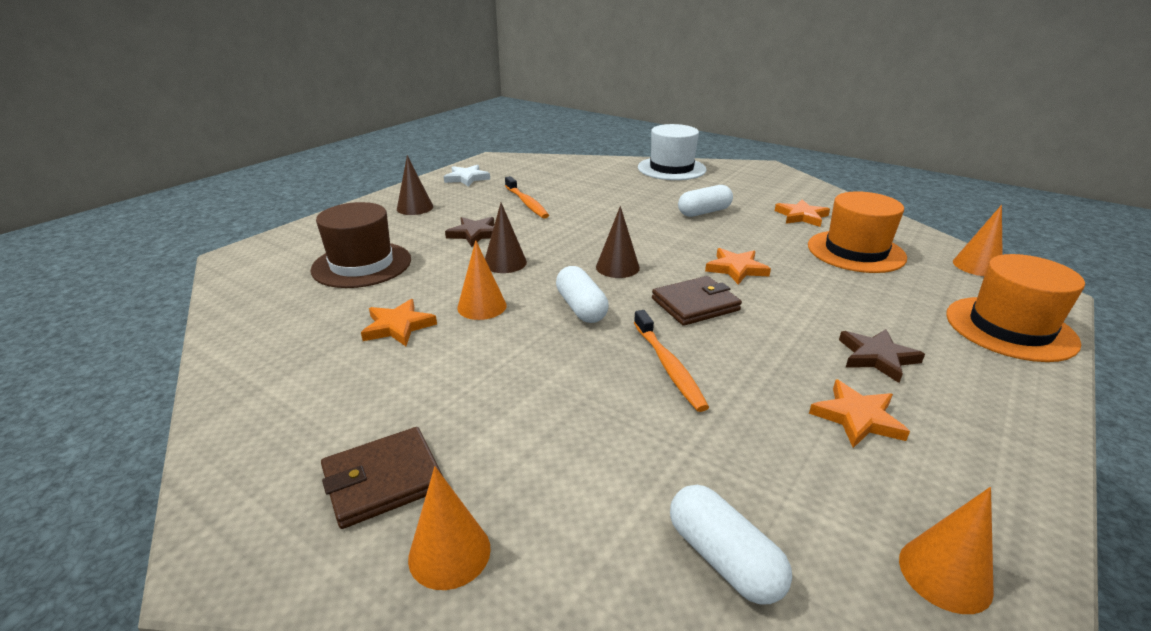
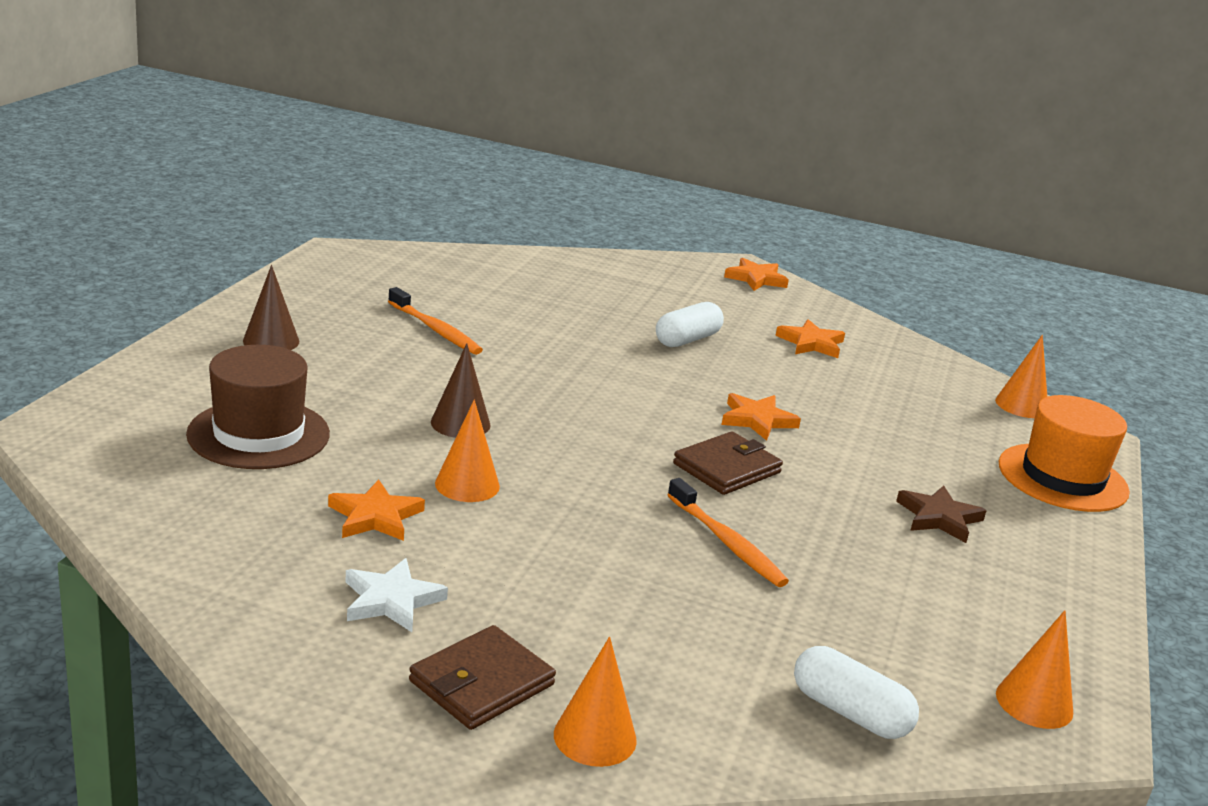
camera: 20 degrees left, 5 degrees down
(466, 178) = (317, 288): white star -> white star (391, 600)
(475, 234) = (391, 382): brown star -> none
(581, 308) = (593, 479): white capsule -> none
(617, 267) = (611, 424): brown cone -> none
(671, 168) = (614, 269): white hat -> none
(855, 251) = (887, 391): orange hat -> none
(857, 418) = (934, 580): orange star -> orange star (756, 279)

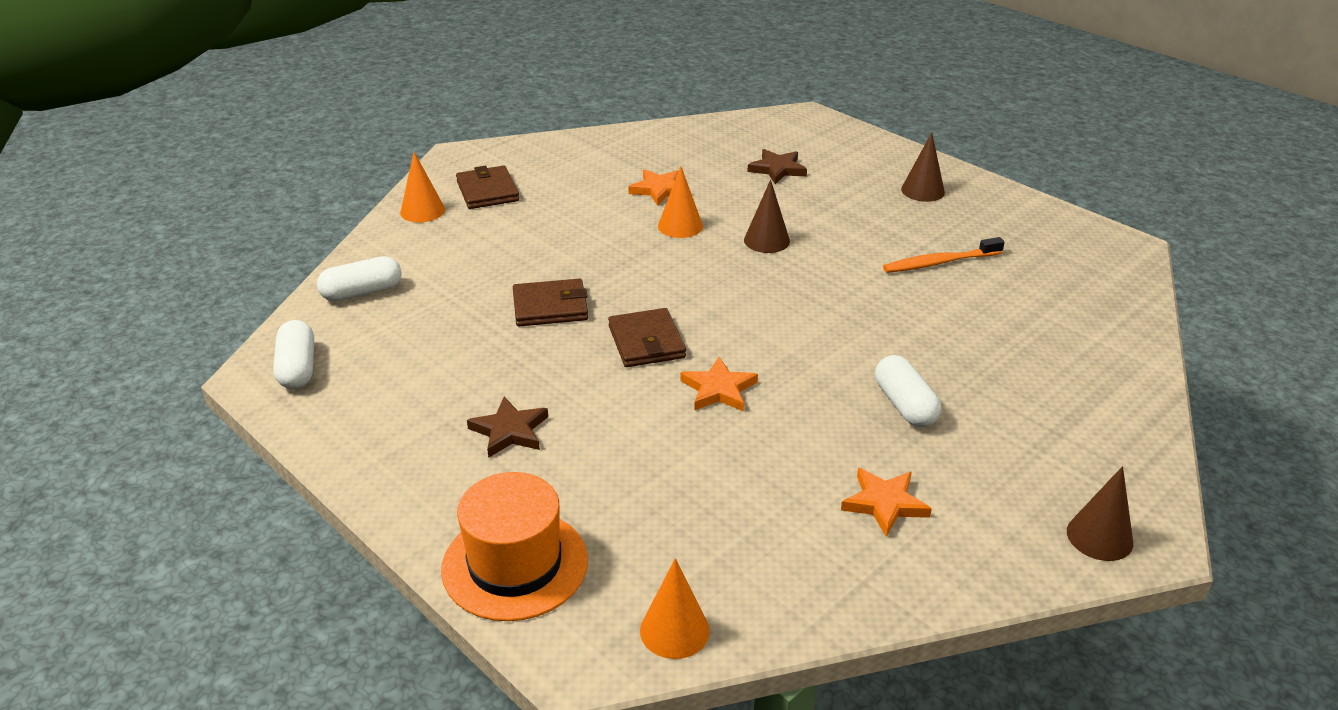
camera: 120 degrees right, 10 degrees up
(259, 434) = (777, 169): brown hat -> brown star
(391, 600) = (573, 181): white star -> none
(727, 542) = (550, 307): orange toothbrush -> brown wallet
(756, 279) = (1099, 537): orange star -> brown cone
(1034, 703) = (298, 368): orange cone -> white capsule

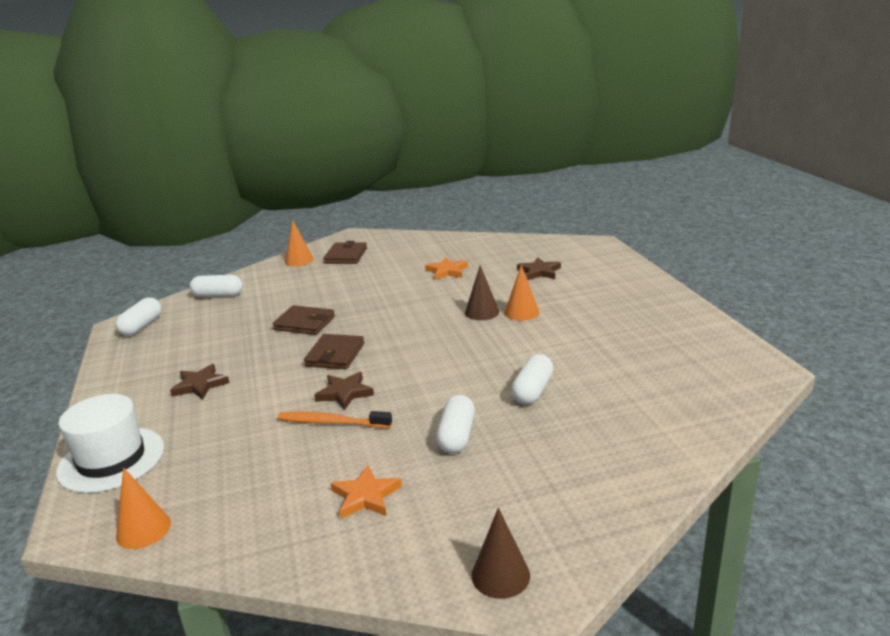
camera: 30 degrees right, 10 degrees down
(515, 564) = (111, 459): orange hat -> white hat
(680, 226) = (435, 293): orange cone -> orange cone (521, 312)
(719, 389) = (345, 393): orange star -> brown star
(923, 191) = (632, 301): brown cone -> none
(928, 329) = (532, 390): none -> white capsule
(940, 262) = (592, 349): orange toothbrush -> orange toothbrush (331, 422)

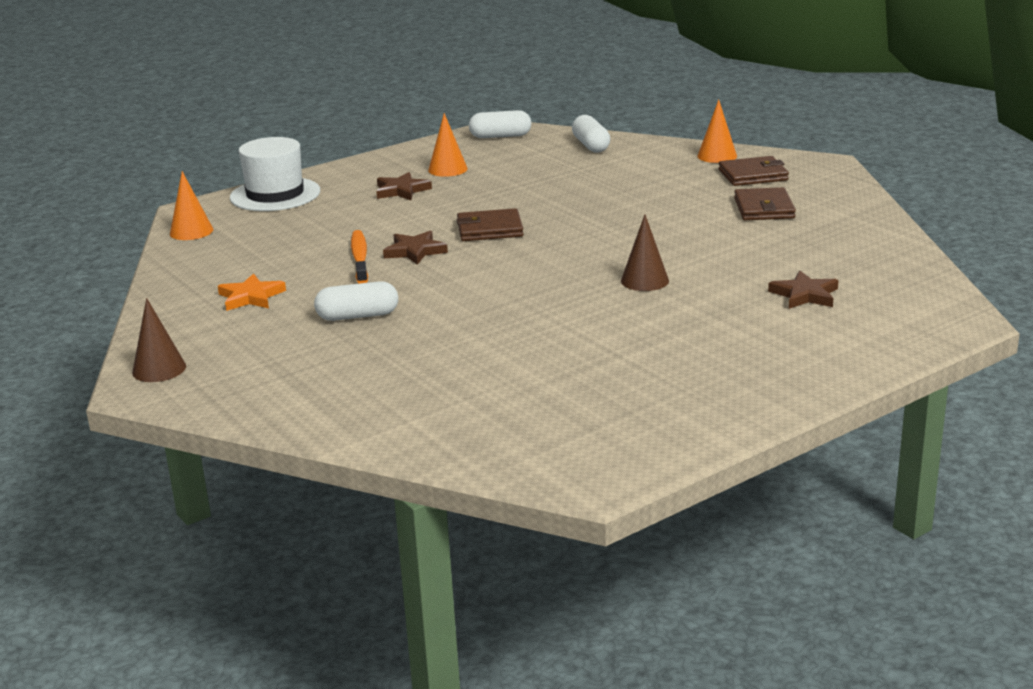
camera: 70 degrees right, 0 degrees up
(304, 323) = (552, 199): brown wallet -> brown wallet (764, 208)
(447, 271) = (755, 239): orange star -> none
(521, 312) = (661, 303): orange cone -> orange cone (447, 169)
(532, 390) = (463, 339): white capsule -> none

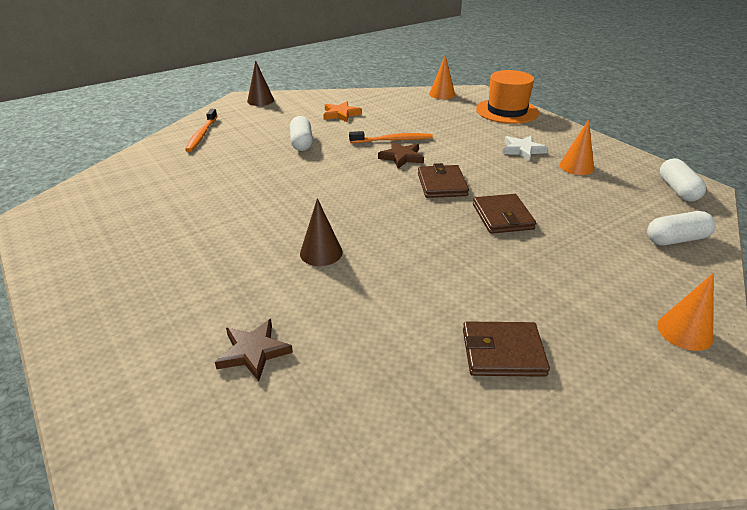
camera: 90 degrees right, 10 degrees up
(275, 194) = (507, 111): white hat -> orange hat
(309, 399) = (202, 135): none -> orange toothbrush
(401, 190) = (522, 150): brown star -> white star
(753, 175) = (621, 357): brown wallet -> brown wallet (502, 217)

